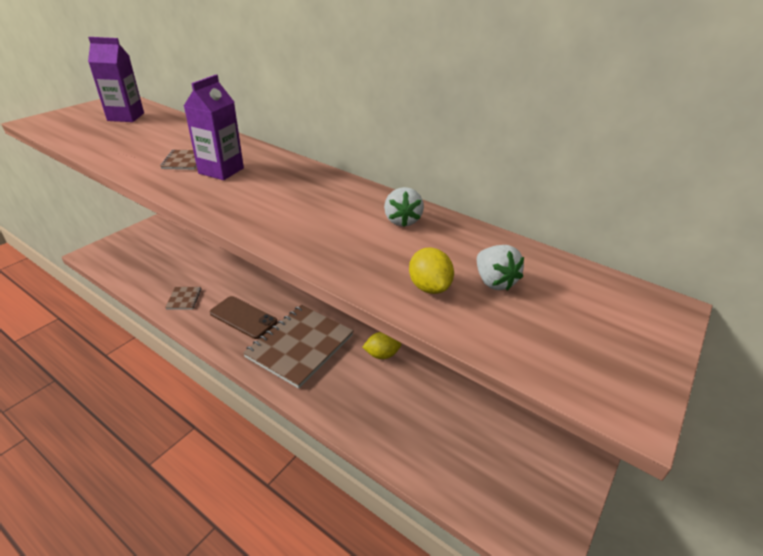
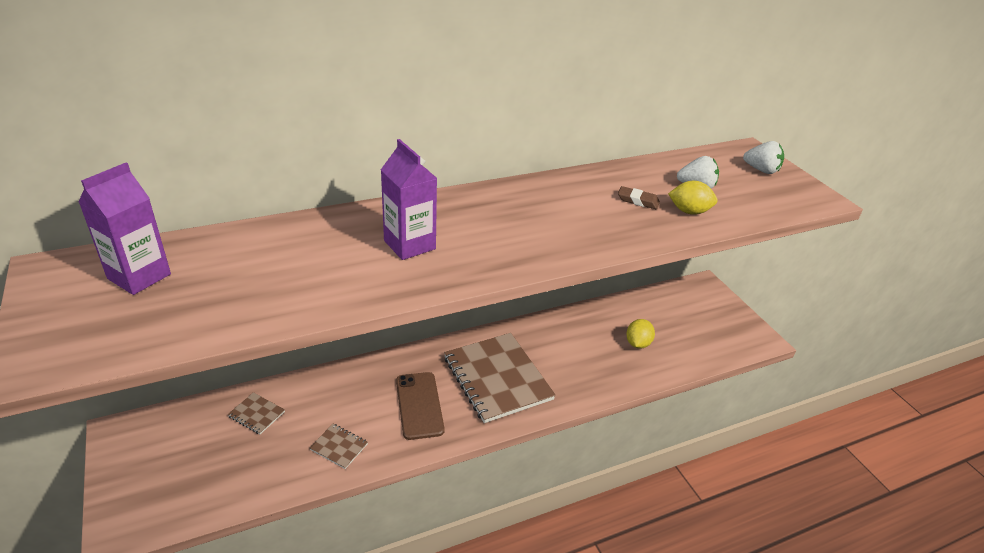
camera: 60 degrees left, 0 degrees up
(184, 161) = (356, 262): brown notebook -> brown notebook (257, 414)
(243, 317) = (419, 405): brown phone -> brown phone turned 75 degrees counterclockwise
(381, 354) = (547, 331): yellow lemon -> yellow lemon (637, 343)
(402, 221) = (592, 188): white strawberry -> white strawberry (761, 170)
(410, 250) = (638, 201): none -> brown eraser

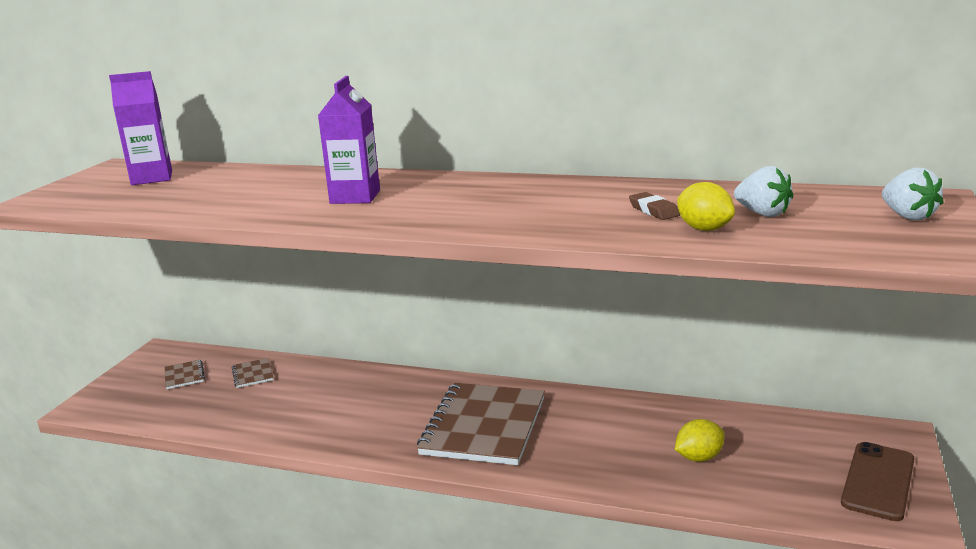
camera: 45 degrees right, 15 degrees down
(339, 447) = (277, 420): brown notebook -> brown notebook (184, 376)
(419, 405) = (381, 418): brown phone -> brown phone (878, 481)

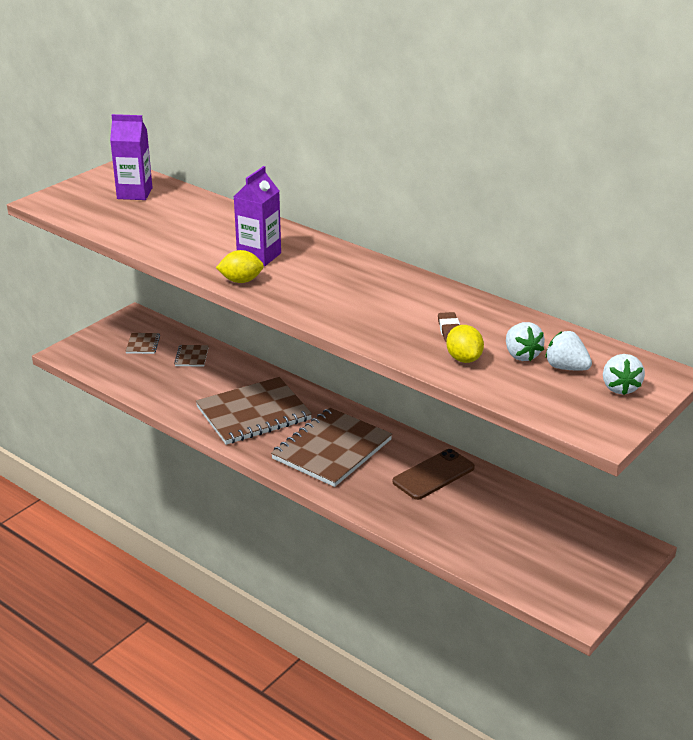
camera: 20 degrees right, 10 degrees up
(363, 413) = (253, 413): none -> brown notebook
(699, 457) = (468, 520): yellow lemon -> yellow lemon (241, 281)
(825, 213) = (566, 368): none -> white strawberry
(878, 481) = (583, 576): brown phone -> brown phone (433, 475)

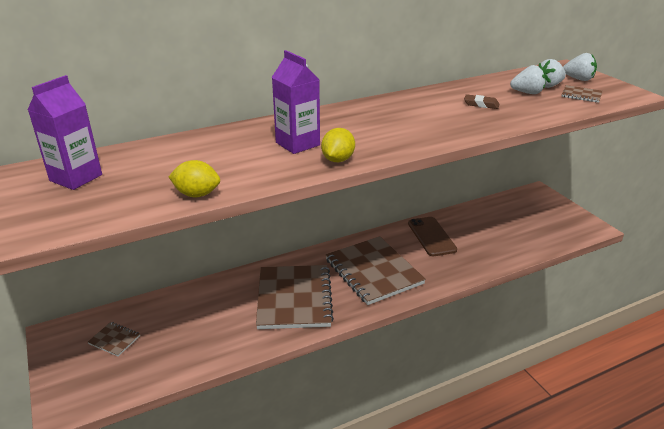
camera: 65 degrees left, 0 degrees up
(192, 357) = (171, 312): brown notebook -> brown notebook (581, 95)
(464, 359) = (525, 108): yellow lemon -> yellow lemon (197, 194)

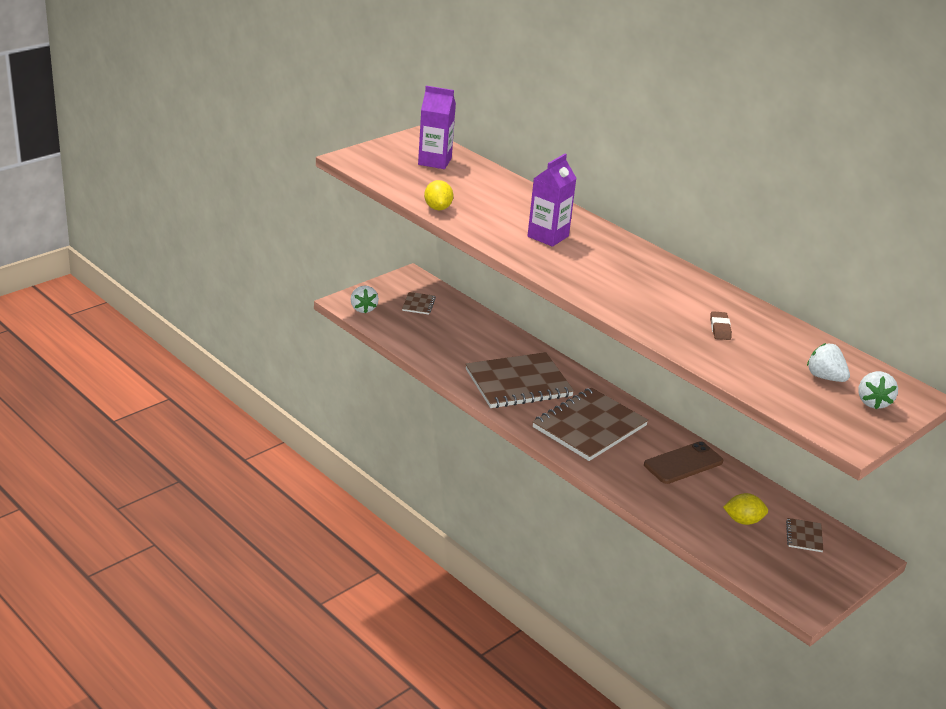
camera: 70 degrees right, 0 degrees up
(338, 160) = (530, 257): yellow lemon -> yellow lemon (743, 521)
(527, 93) = (784, 360): white strawberry -> white strawberry (363, 309)
(581, 95) = (811, 399): brown notebook -> brown notebook (804, 536)

